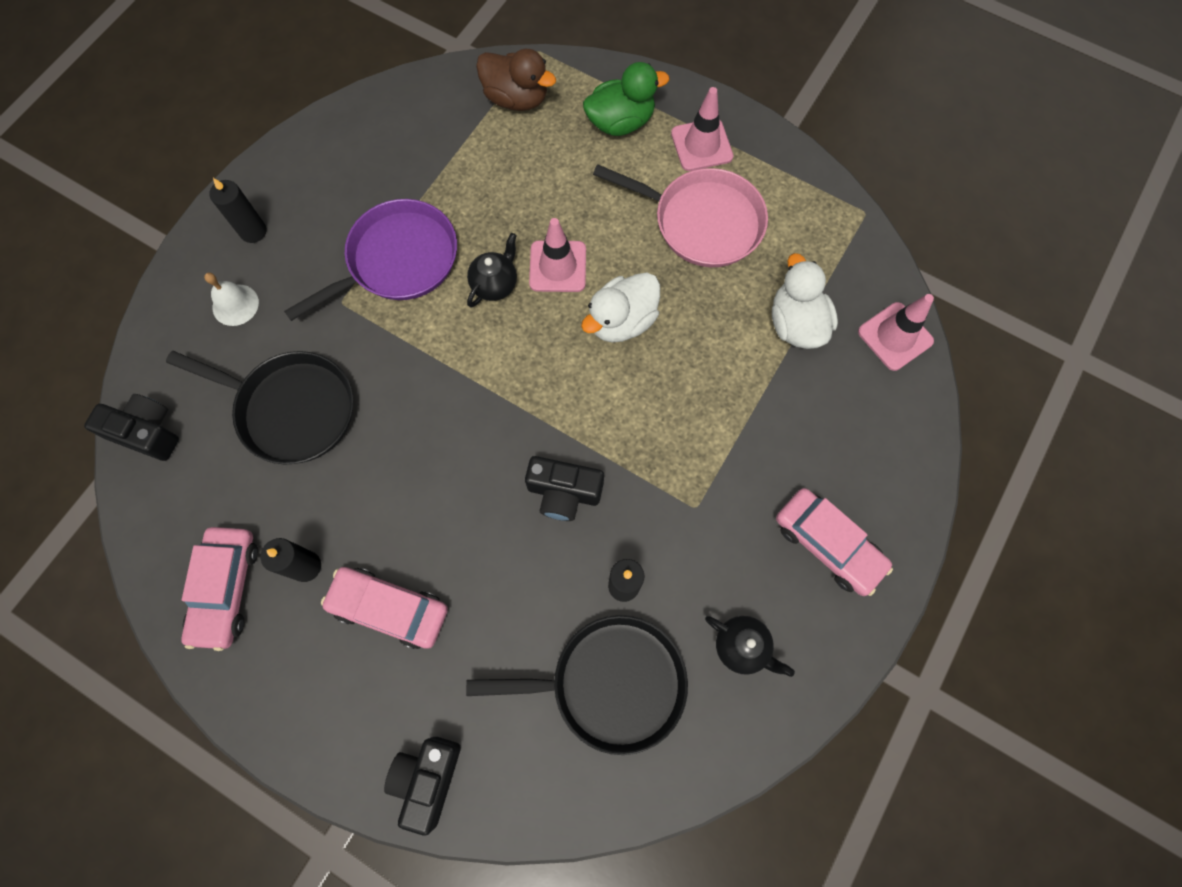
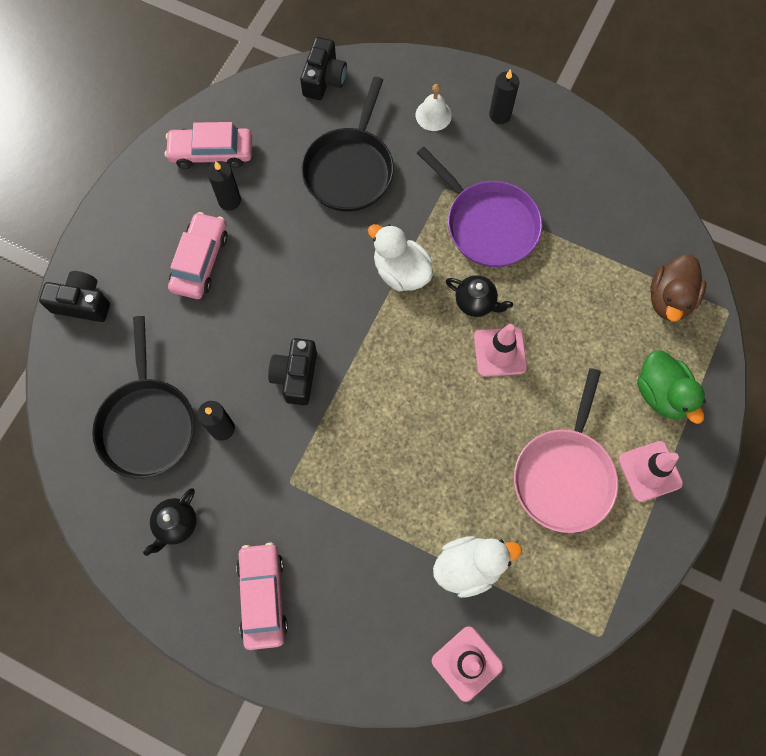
camera: 85 degrees right, 0 degrees up
(622, 321) = (453, 410): white duck -> white duck (401, 272)
(828, 544) = (263, 596): pink car -> pink car turned 135 degrees clockwise

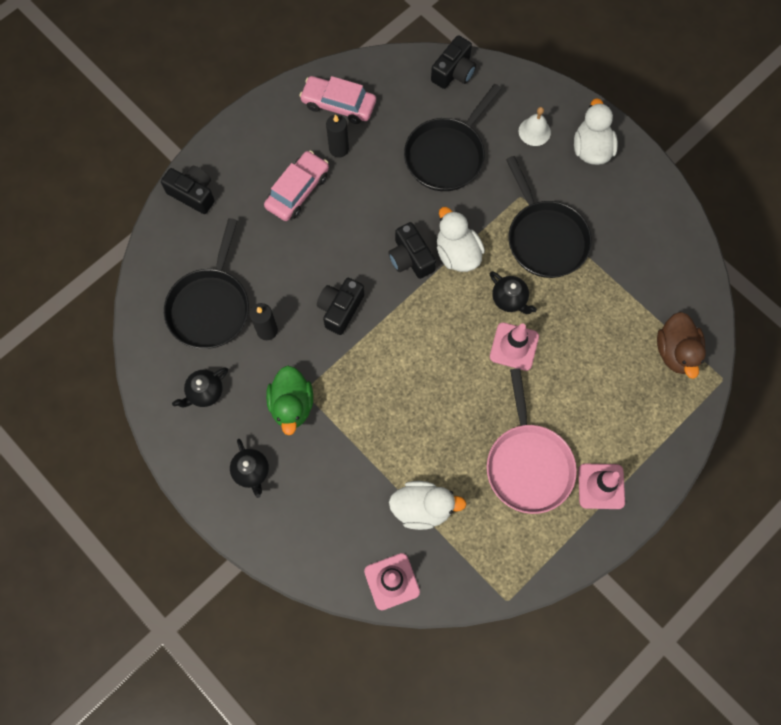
camera: 20 degrees right, 0 degrees up
(263, 596) = (251, 472): pink car -> black teapot
(352, 293) = (410, 258): none -> black camera
(488, 224) = (545, 238): purple pan -> black pan
(500, 115) = (591, 149): black candle -> white duck
(564, 475) = (528, 464): pink pan -> pink pan turned 45 degrees counterclockwise
(661, 394) = (636, 427): green duck -> green duck (292, 405)
(669, 299) = (675, 352): brown duck -> brown duck turned 45 degrees counterclockwise

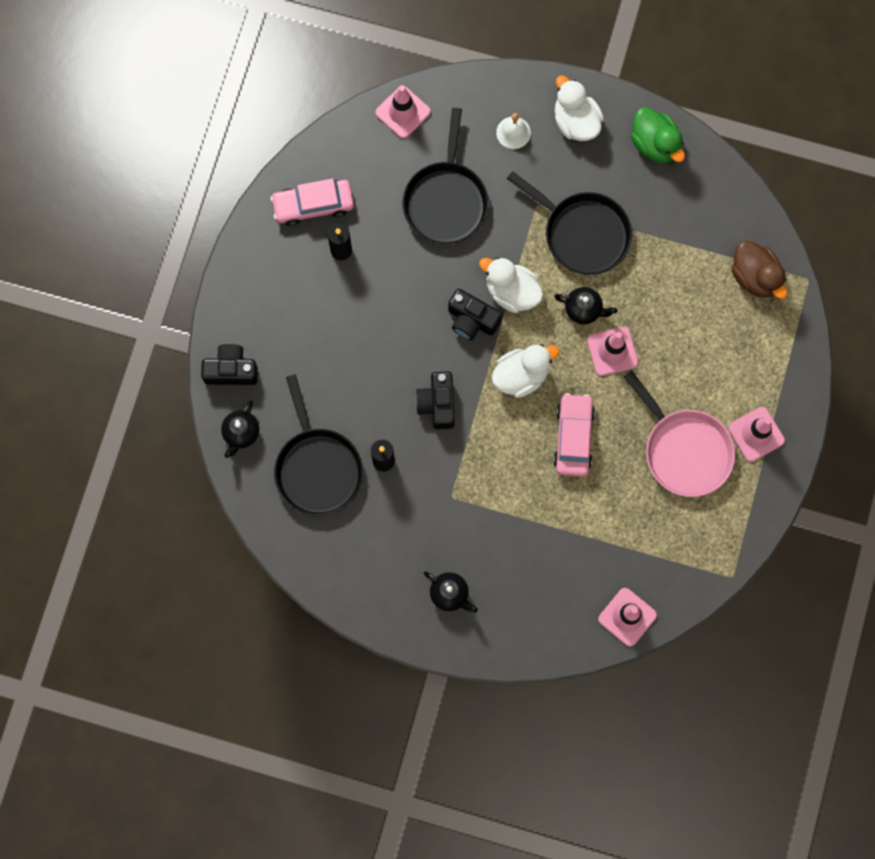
camera: 30 degrees left, 5 degrees up
(205, 392) = (363, 548): black teapot -> black teapot (241, 433)
(292, 405) = (448, 515): green duck -> green duck (655, 144)
(298, 191) = (328, 313): pink car -> pink car (573, 437)
(422, 508) = (616, 540): white duck -> white duck (521, 375)
(454, 72) = (403, 112): black camera -> pink traffic cone

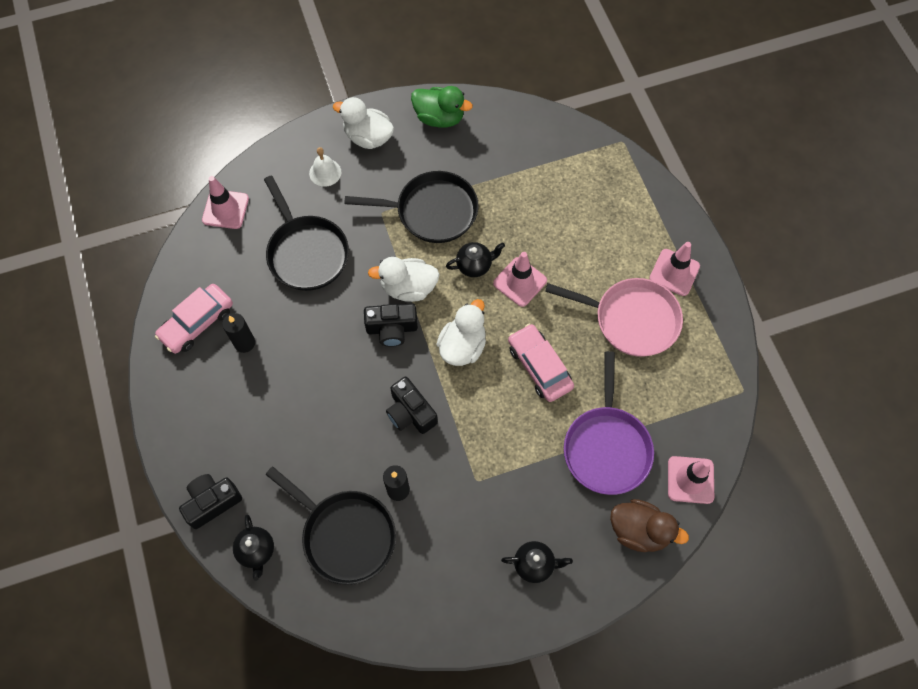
camera: 35 degrees left, 10 degrees down
(578, 543) = (606, 447): none -> purple pan
(755, 277) = (584, 163): brown duck -> brown duck (639, 530)

